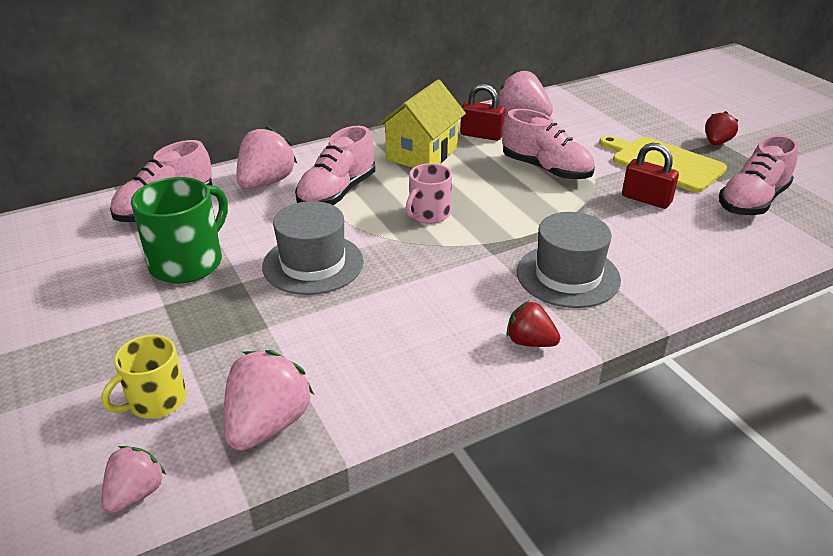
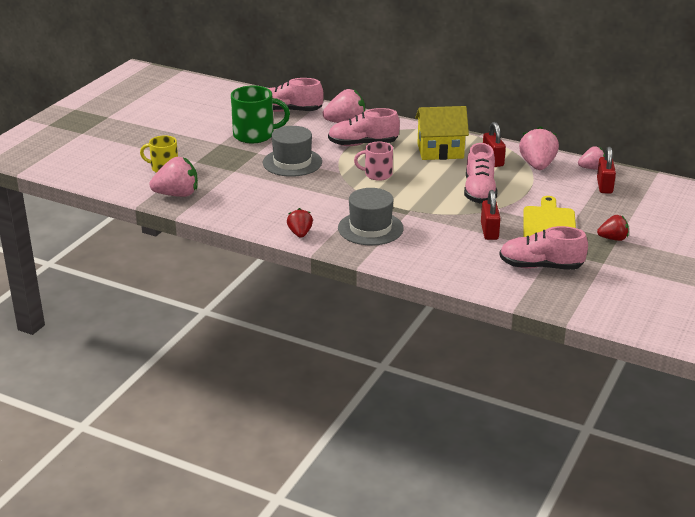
camera: 55 degrees right, 5 degrees down
(136, 494) = (117, 185): pink strawberry -> pink strawberry (591, 168)
(602, 106) = (604, 186): none -> red padlock

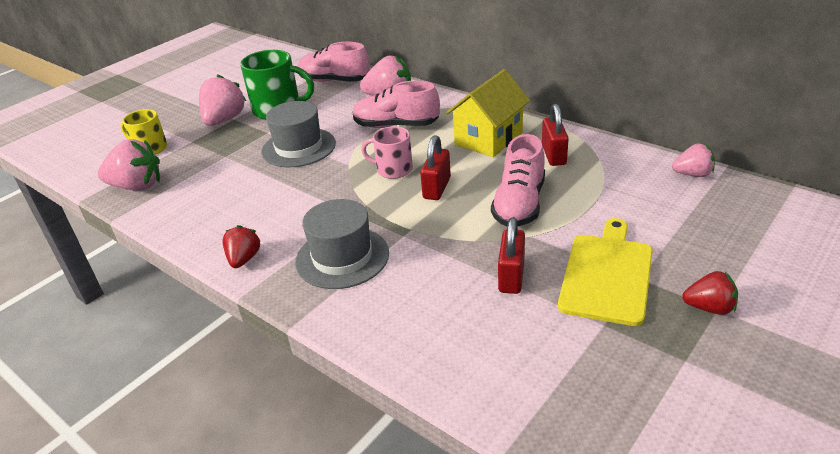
camera: 15 degrees right, 5 degrees up
(440, 151) = (488, 139): yellow house -> yellow house turned 60 degrees counterclockwise
(537, 165) = (614, 166): pink strawberry -> pink strawberry (224, 120)
(541, 266) = (574, 358): pink shoe -> none
(604, 186) = (708, 205): red padlock -> red padlock (437, 188)

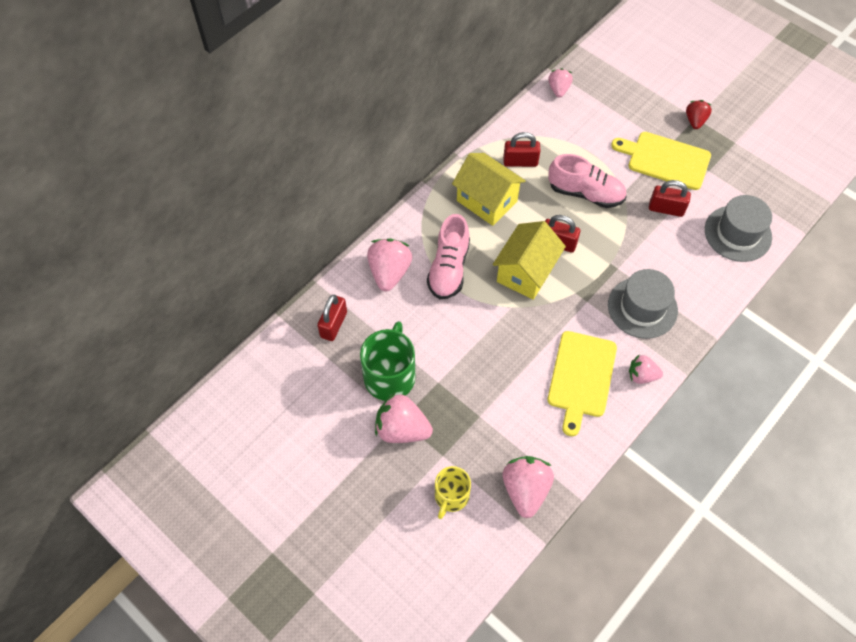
camera: 90 degrees left, 25 degrees up
(244, 259) = (642, 375): red strawberry -> pink strawberry
(252, 214) = (581, 377): none -> yellow cutting board
(299, 147) = (475, 350): grey hat -> grey hat (737, 233)
(334, 81) = (333, 324): pink shoe -> red padlock
(393, 169) = (526, 272): pink mug -> yellow house

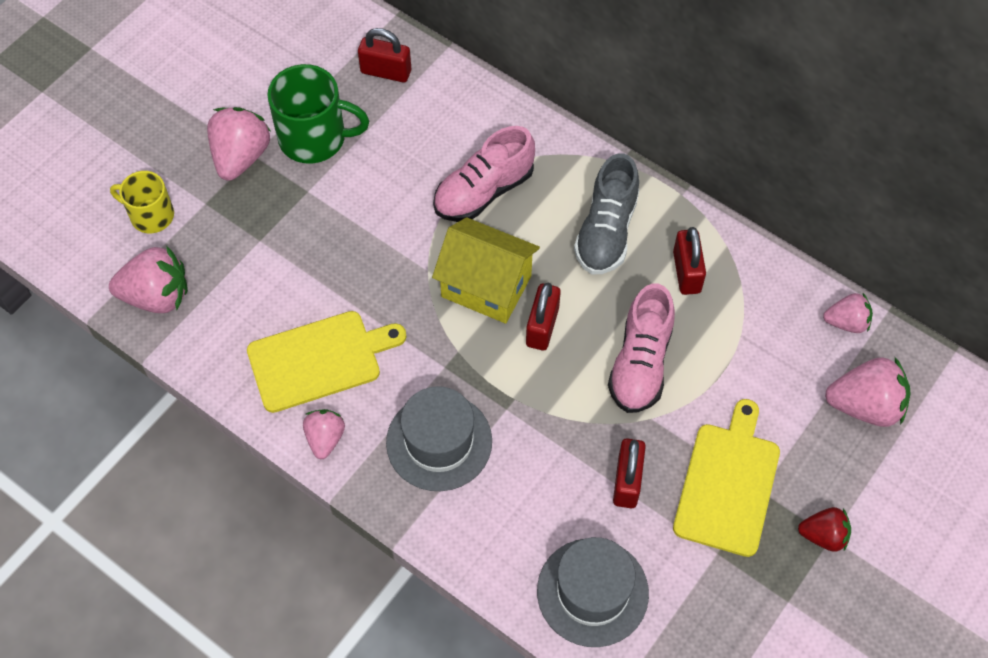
camera: 85 degrees right, 0 degrees up
(389, 272) = (470, 124): pink strawberry -> pink strawberry (865, 406)
(449, 268) = (483, 191): pink shoe -> pink shoe turned 45 degrees counterclockwise
(487, 201) = (606, 231): yellow house -> grey shoe
(581, 377) = (319, 360): yellow cutting board -> yellow cutting board turned 150 degrees clockwise

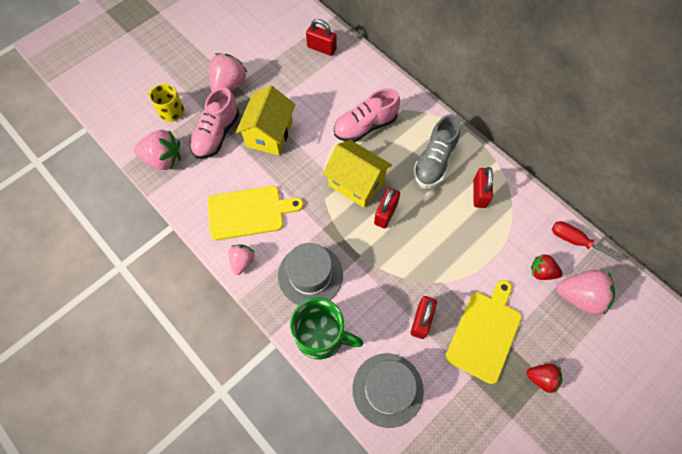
camera: 10 degrees right, 5 degrees up
(314, 138) = (273, 80): green mug -> green mug (321, 335)
(327, 228) = (269, 134): none -> yellow house
(640, 363) = (442, 246): pink shoe -> pink shoe (217, 134)
(802, 378) = (542, 272): none -> red strawberry
(846, 322) = (575, 241): pink strawberry -> red screwdriver

